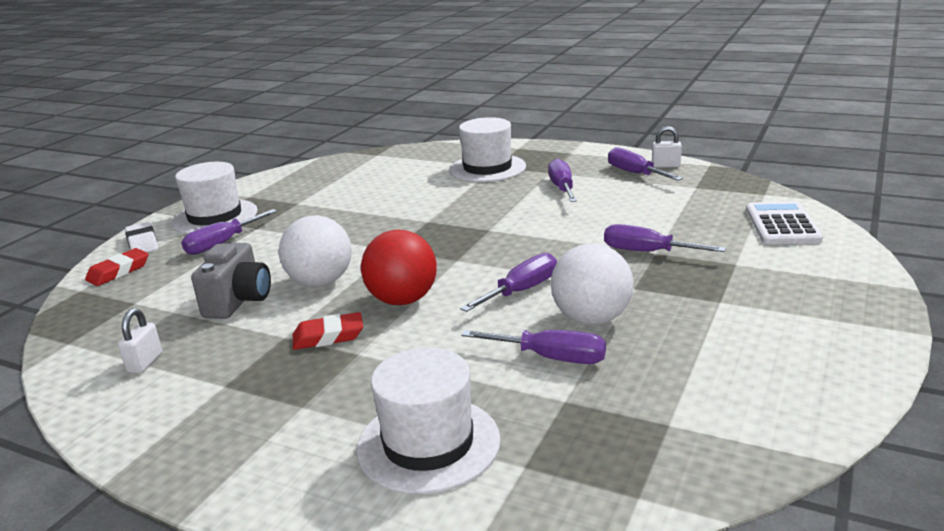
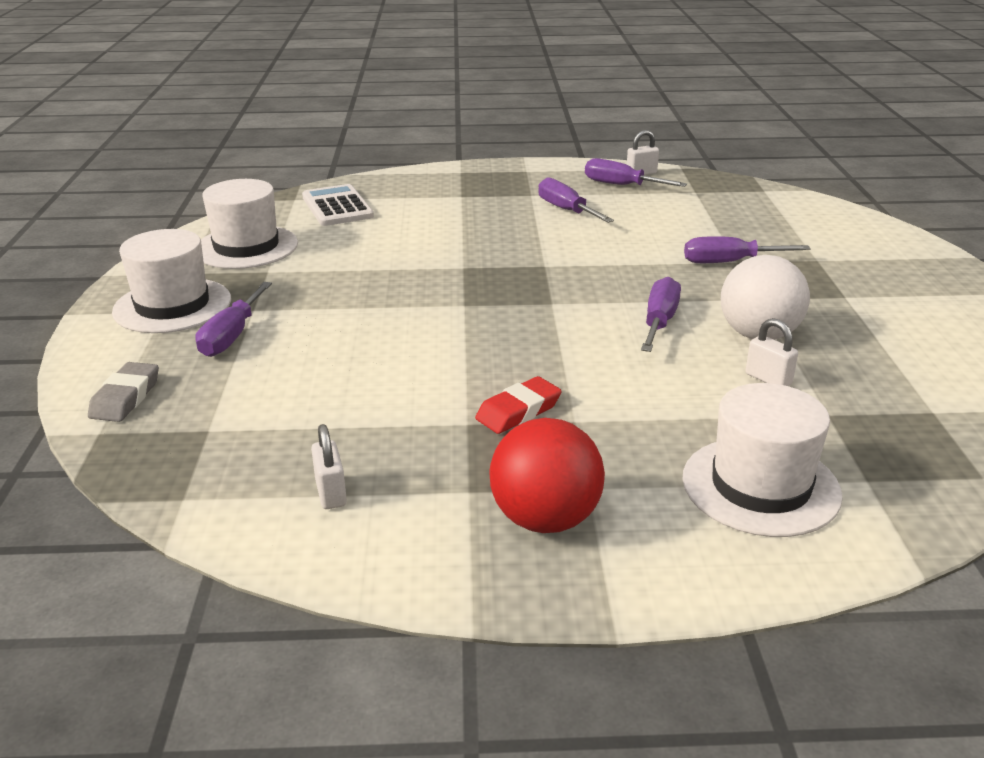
camera: 30 degrees left, 5 degrees up
(118, 271) = (125, 398): red eraser -> grey eraser
(142, 243) = (108, 356): white eraser -> none
(239, 301) = (354, 398): grey camera -> none
(321, 282) = (428, 356): white ball -> none
(403, 300) = (549, 356): red ball -> red ball (545, 519)
(487, 168) = (455, 199): white hat -> white hat (246, 247)
(551, 358) = (768, 379): purple screwdriver -> white padlock
(782, 225) = (812, 217): white calculator -> white calculator (337, 207)

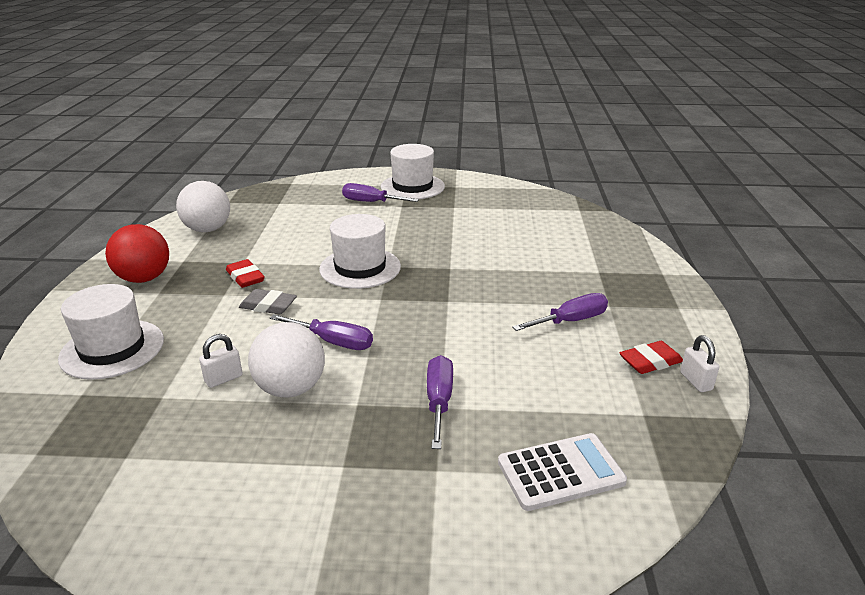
camera: 95 degrees right, 0 degrees up
(125, 398) = (318, 185): grey eraser -> grey eraser (268, 306)
(246, 247) = (491, 199): white hat -> white hat (360, 268)
(331, 493) = (208, 229): white padlock -> white ball
(337, 207) = (565, 224): white calculator -> white calculator (560, 472)
(621, 185) = (650, 362): purple screwdriver -> red eraser

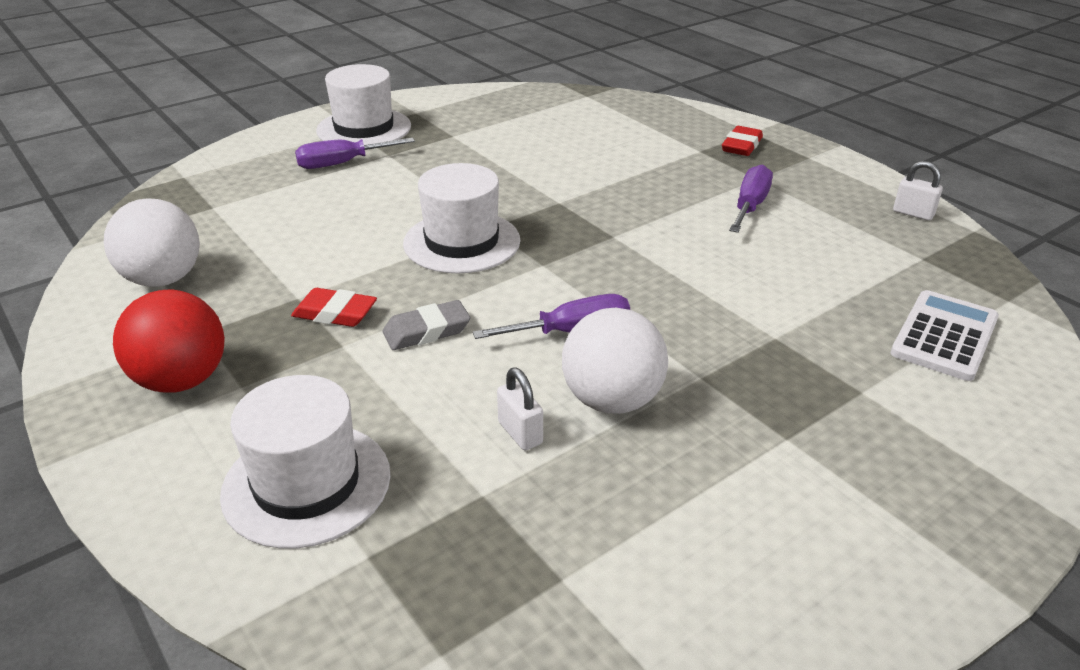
camera: 40 degrees left, 5 degrees up
(223, 379) = (520, 433): white padlock -> white padlock turned 45 degrees counterclockwise
(439, 401) = (765, 333): purple screwdriver -> none
(650, 362) = (861, 213): red eraser -> red eraser (741, 146)

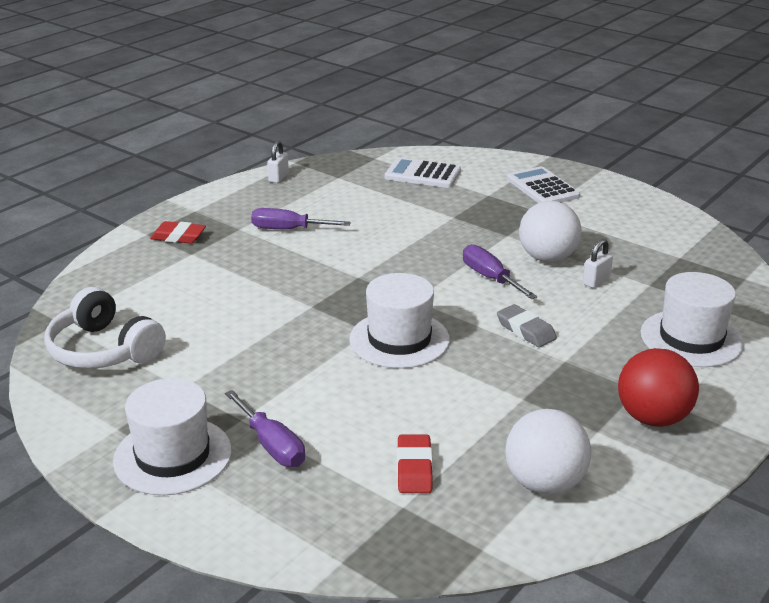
camera: 105 degrees left, 5 degrees down
(335, 313) = (531, 374): red eraser -> red eraser (414, 468)
(531, 110) = (104, 350): none -> white headphones
(898, 469) = (542, 188): none -> white calculator

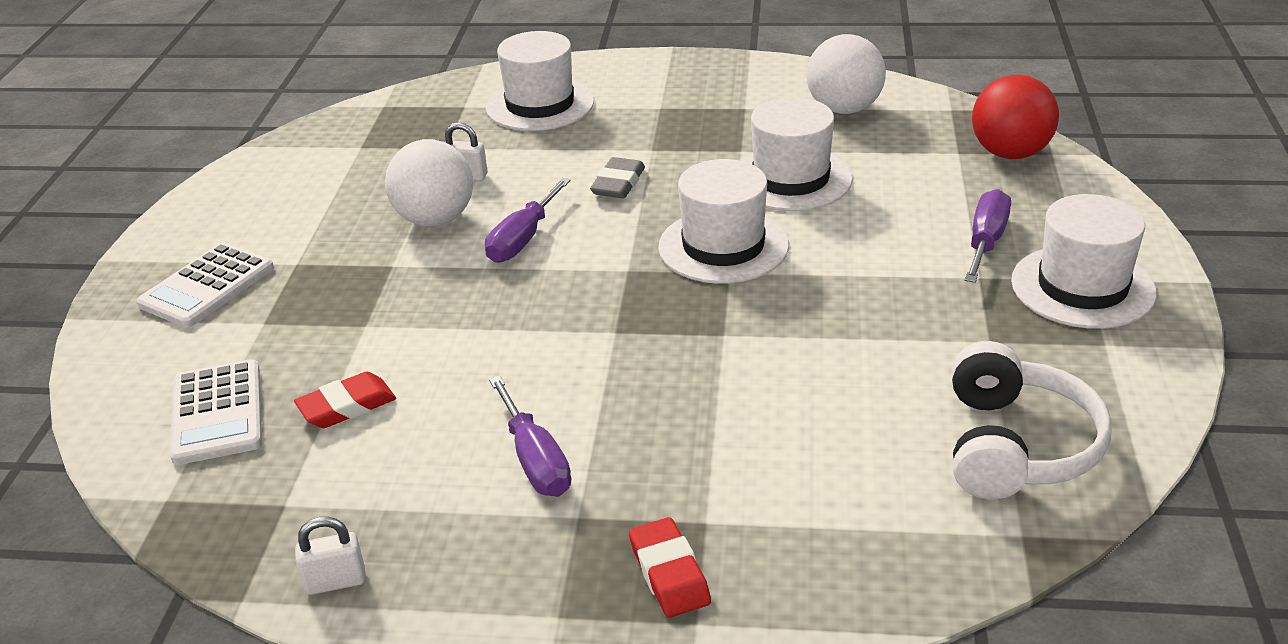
camera: 120 degrees left, 5 degrees up
(414, 468) = (908, 164): red eraser -> red eraser (347, 406)
(454, 401) = (791, 179): none -> white hat
(652, 418) = (696, 92): red ball -> red ball (1010, 153)

